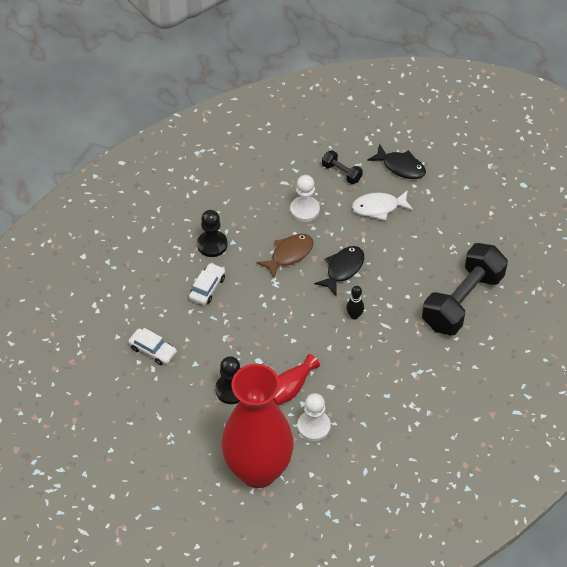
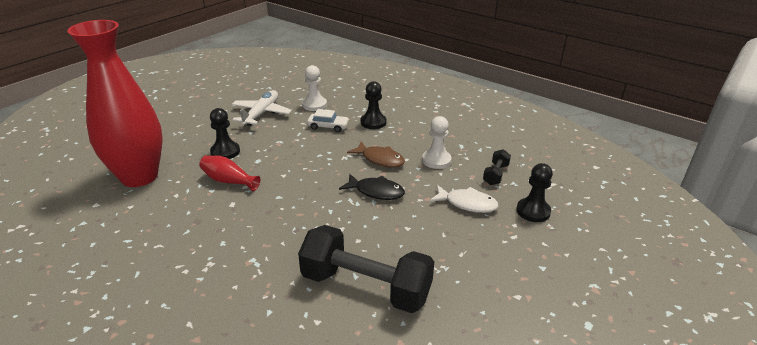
camera: 75 degrees right, 20 degrees down
(153, 350) = (261, 114): white car -> white plane
(313, 426) = (185, 200): white pawn -> white pawn (314, 105)
(354, 315) = (321, 206): black bowling pin -> none
(379, 207) = (467, 204): white fish -> white fish turned 135 degrees clockwise
(400, 167) = (533, 211): black fish -> black pawn

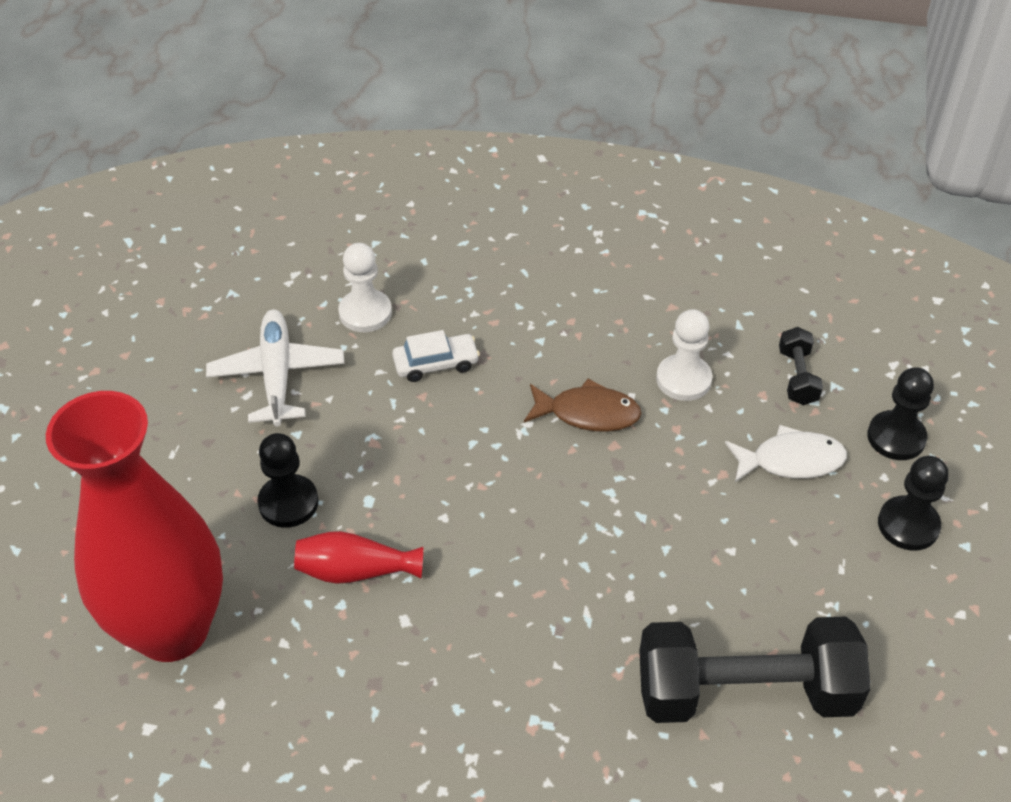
camera: 25 degrees left, 15 degrees up
(373, 122) = (512, 322): black pawn -> black pawn (908, 525)
(376, 192) = (631, 492): black fish -> none

